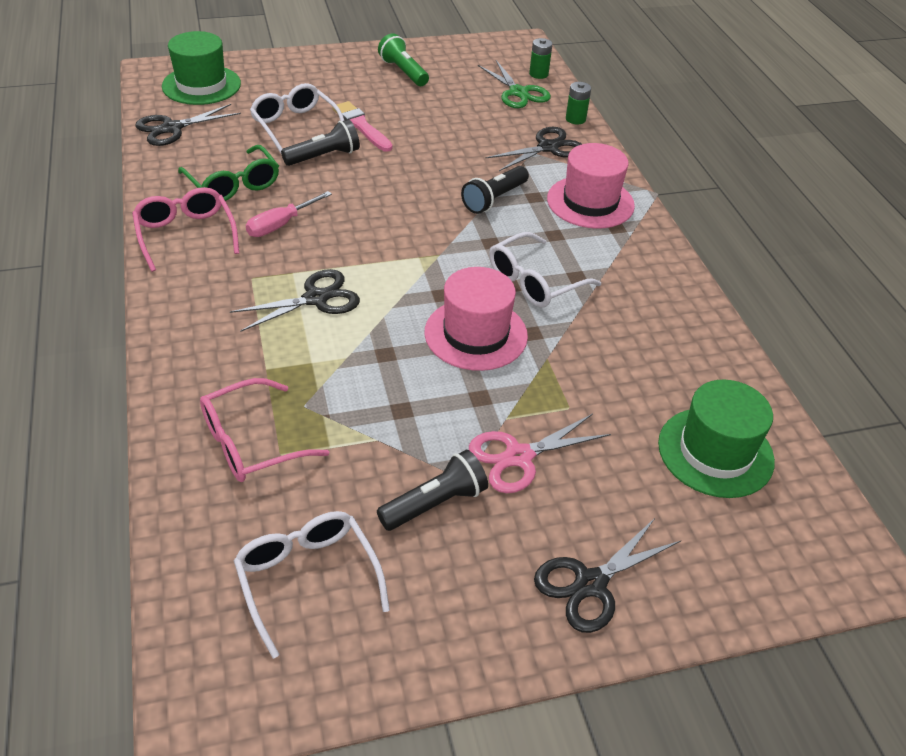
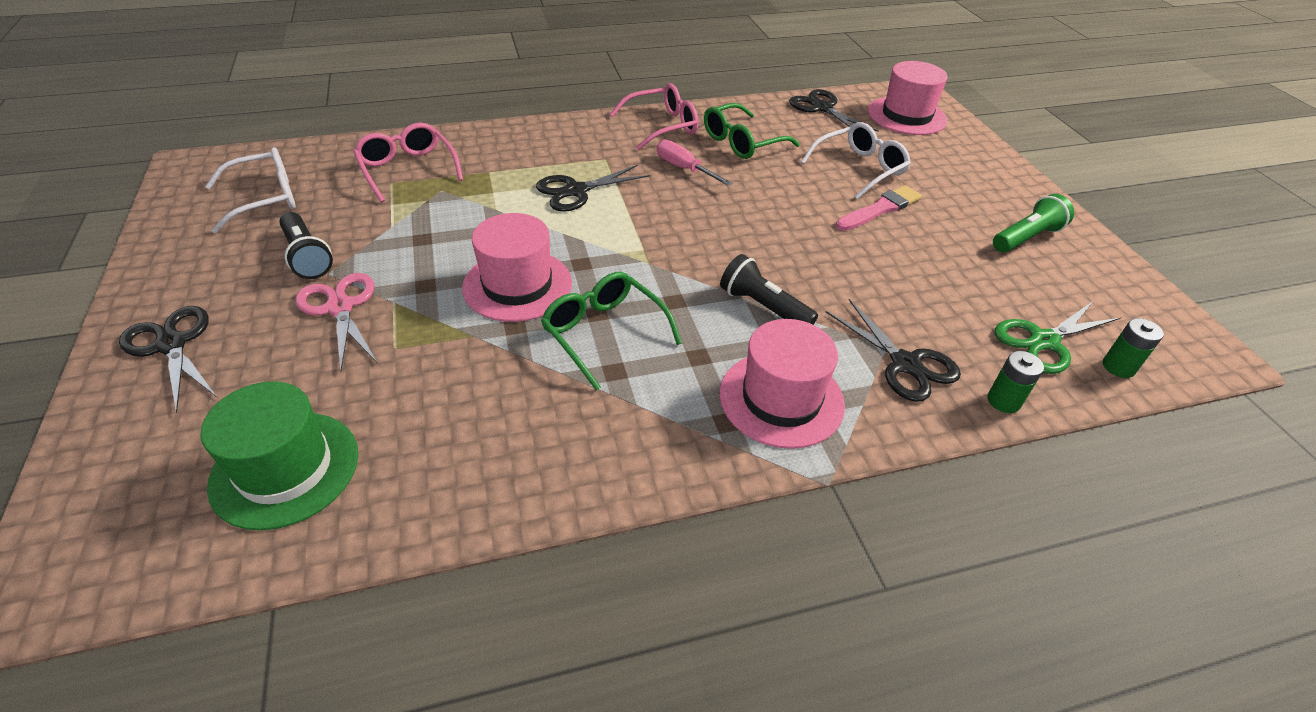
camera: 90 degrees right, 0 degrees up
(201, 85) = (906, 116): green hat -> pink hat
(316, 299) = (576, 191): black scissors -> black scissors turned 90 degrees clockwise
(324, 156) = (808, 187): black flashlight -> none
(535, 281) = (604, 333): white glasses -> green glasses

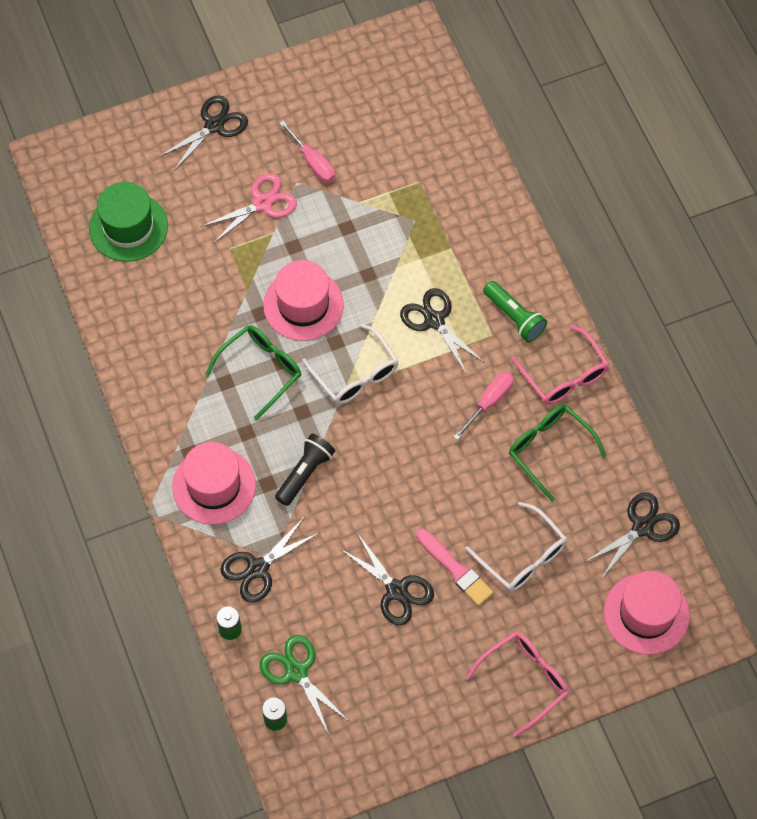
camera: 85 degrees right, 20 degrees up
(264, 199) = (378, 105): white glasses -> white glasses (355, 374)
(307, 257) = (313, 162): black flashlight -> pink screwdriver
(408, 170) = (440, 187): pink glasses -> pink glasses (524, 681)
(913, 250) = (396, 590): none -> black scissors
(1026, 237) = (433, 690): green flashlight -> green flashlight (514, 317)

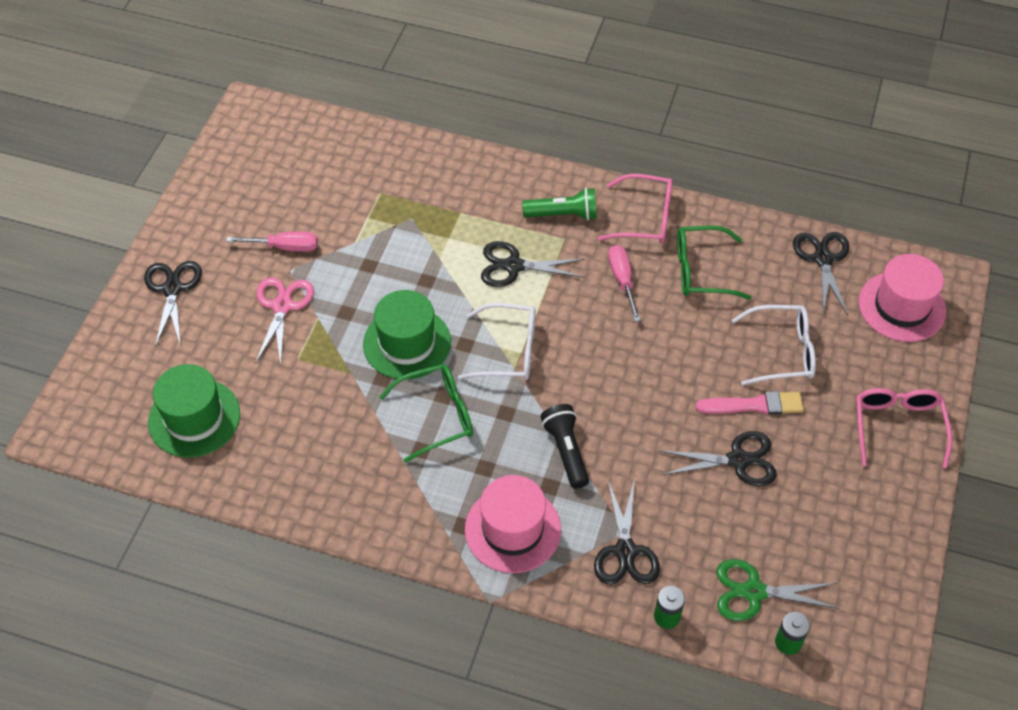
camera: 50 degrees left, 10 degrees down
(260, 370) = (436, 416): green glasses -> green glasses turned 75 degrees clockwise
(303, 305) = (407, 343): pink hat -> green hat

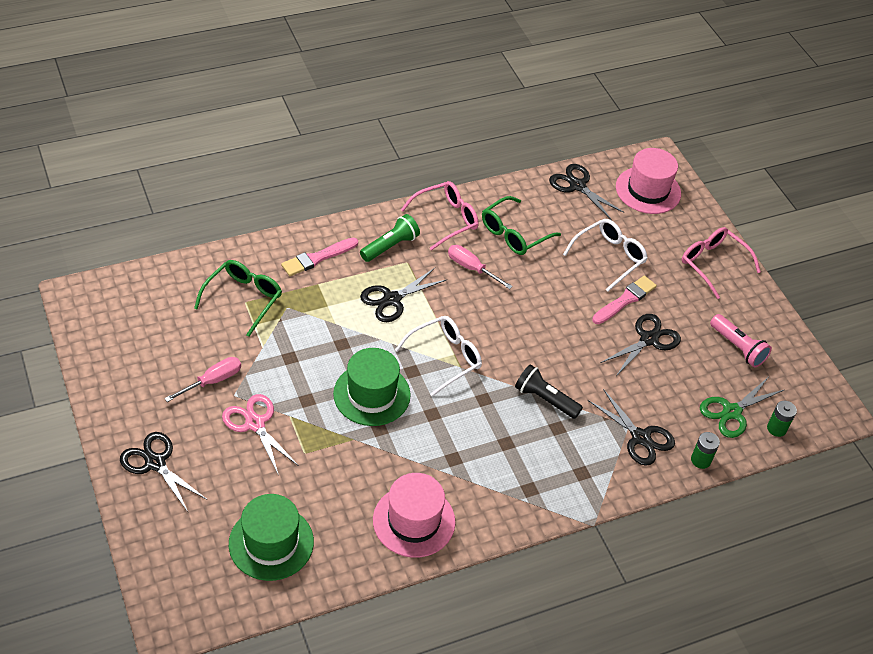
camera: 45 degrees left, 5 degrees down
(436, 416) = (441, 430): green glasses -> green glasses (243, 299)
(483, 188) = (317, 258): none -> pink brush
(512, 529) = (562, 470): pink hat -> pink hat (414, 521)
(833, 531) = (738, 347): none -> pink flashlight

